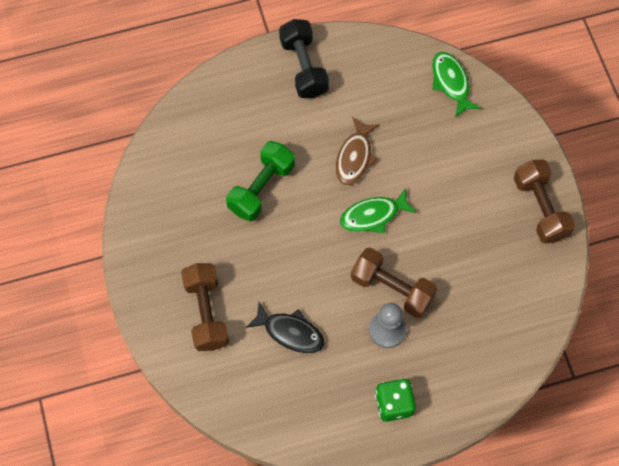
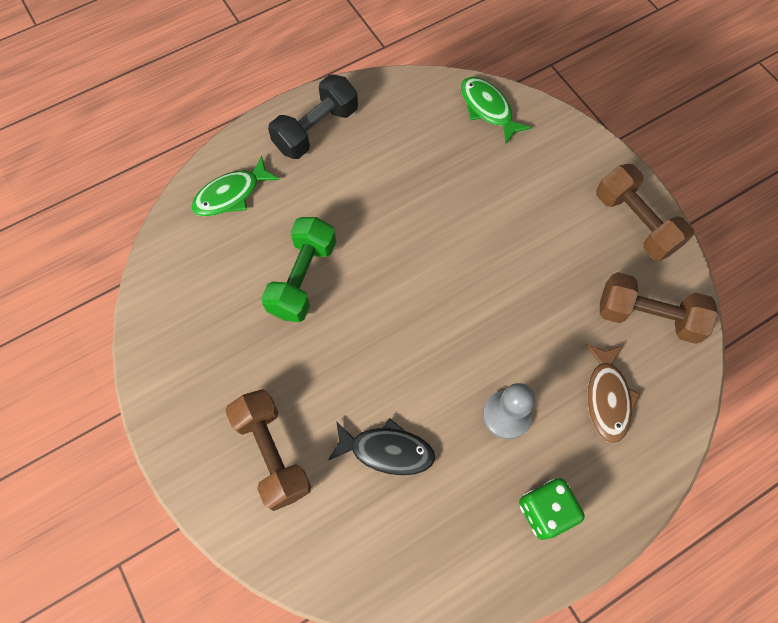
camera: 15 degrees left, 0 degrees up
(304, 67) = (316, 129): black dumbbell -> black dumbbell turned 75 degrees clockwise
(355, 157) = (404, 215): brown fish -> brown fish (607, 397)
(373, 215) = (446, 278): green fish -> green fish (231, 194)
(392, 288) = (496, 361): brown dumbbell -> brown dumbbell (648, 316)

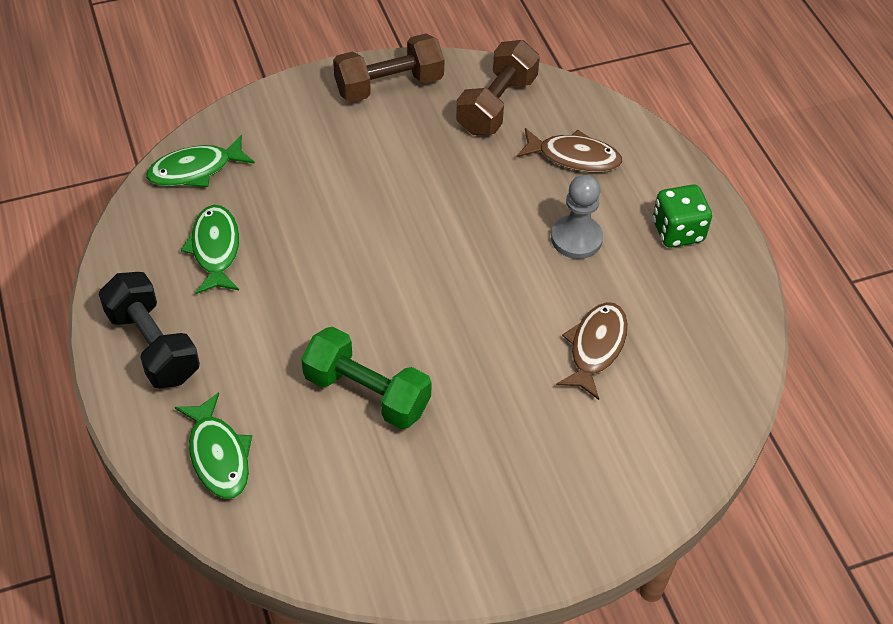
camera: 80 degrees left, 15 degrees down
(272, 453) = (580, 456): brown dumbbell -> none
(387, 450) = (595, 347): black fish -> brown fish
(413, 143) = (215, 249): none -> green fish

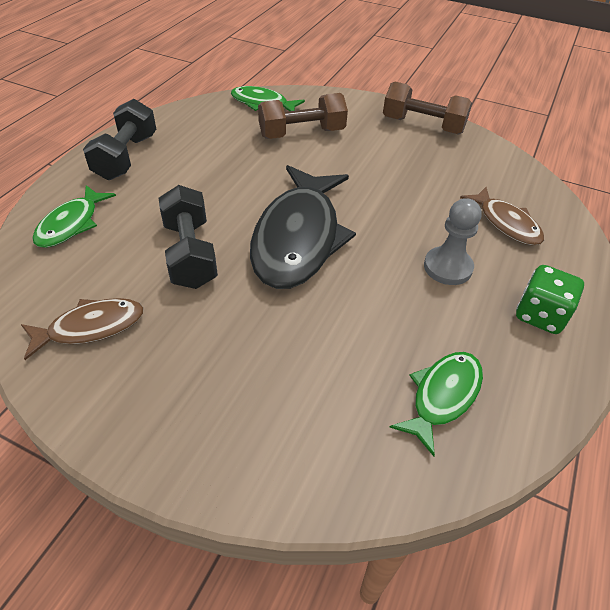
camera: 45 degrees right, 5 degrees down
(215, 249) = (220, 138): green fish -> green fish (442, 396)
(367, 393) = (190, 254): green dumbbell -> black dumbbell
(434, 304) = (298, 238): none -> black fish
(496, 105) = (483, 168): brown dumbbell -> brown dumbbell (302, 133)
(595, 347) = (375, 341): brown fish -> brown fish (91, 327)

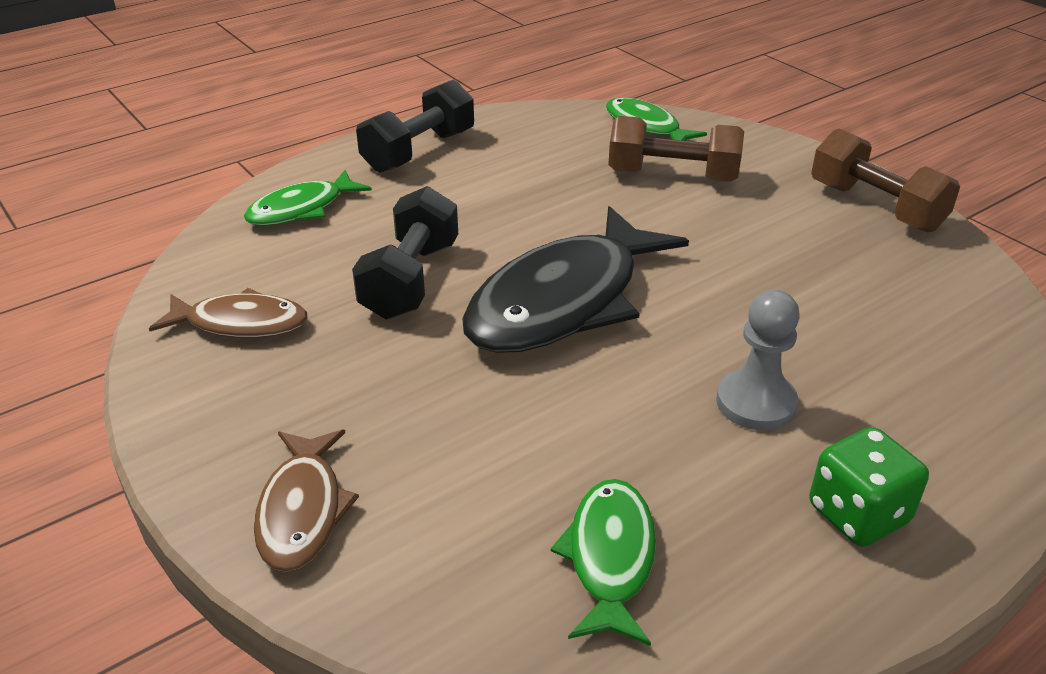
camera: 30 degrees right, 10 degrees down
(442, 396) = (610, 557): green fish -> green fish turned 60 degrees counterclockwise
(506, 223) = (907, 374): brown fish -> brown fish (302, 510)

